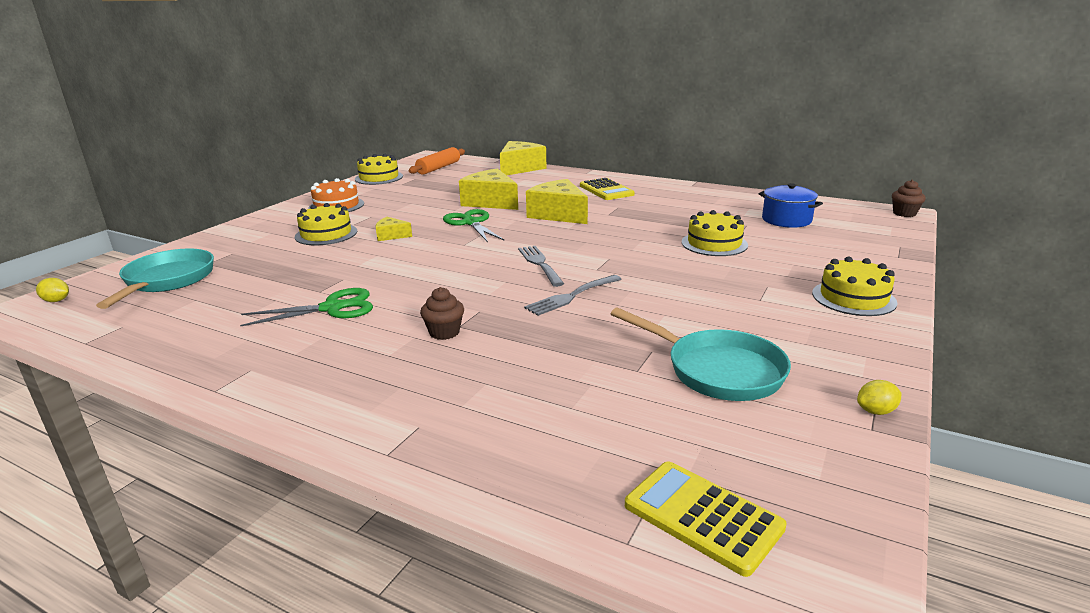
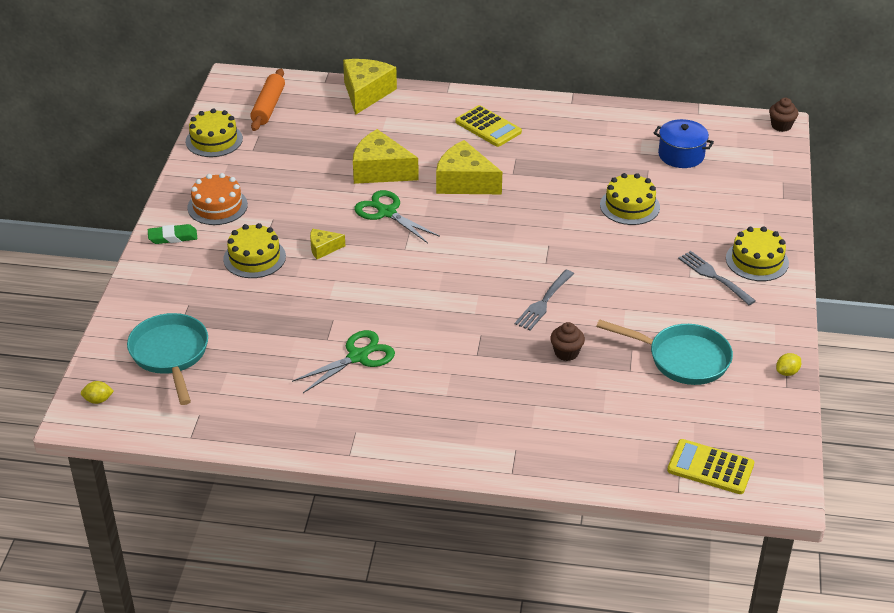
camera: 20 degrees left, 15 degrees up
(279, 216) = (173, 237): none -> green eraser
(444, 332) = (470, 364): brown cupcake -> brown cupcake (566, 353)
(540, 264) = (493, 265): grey fork -> grey fork (714, 277)

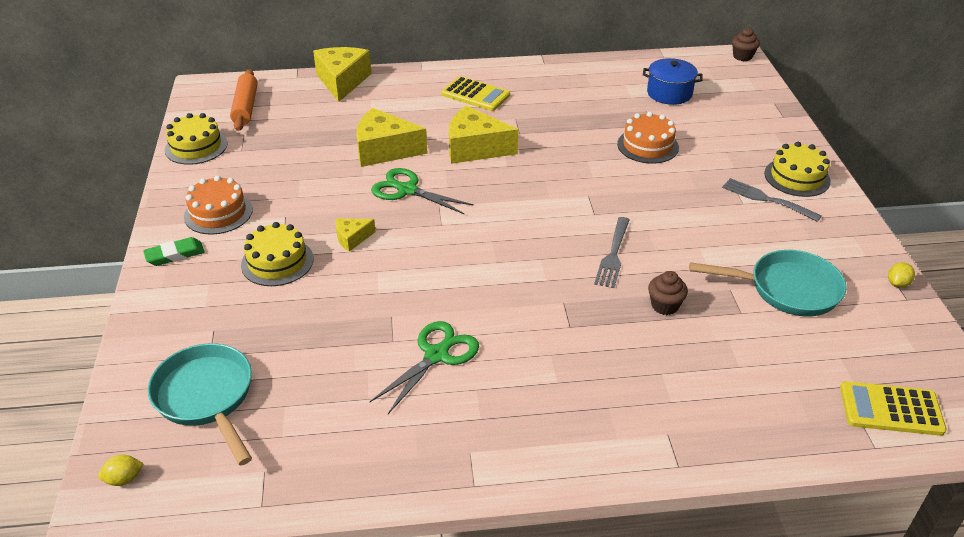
camera: 15 degrees left, 0 degrees up
(629, 206) = (647, 146): yellow cake -> orange cake

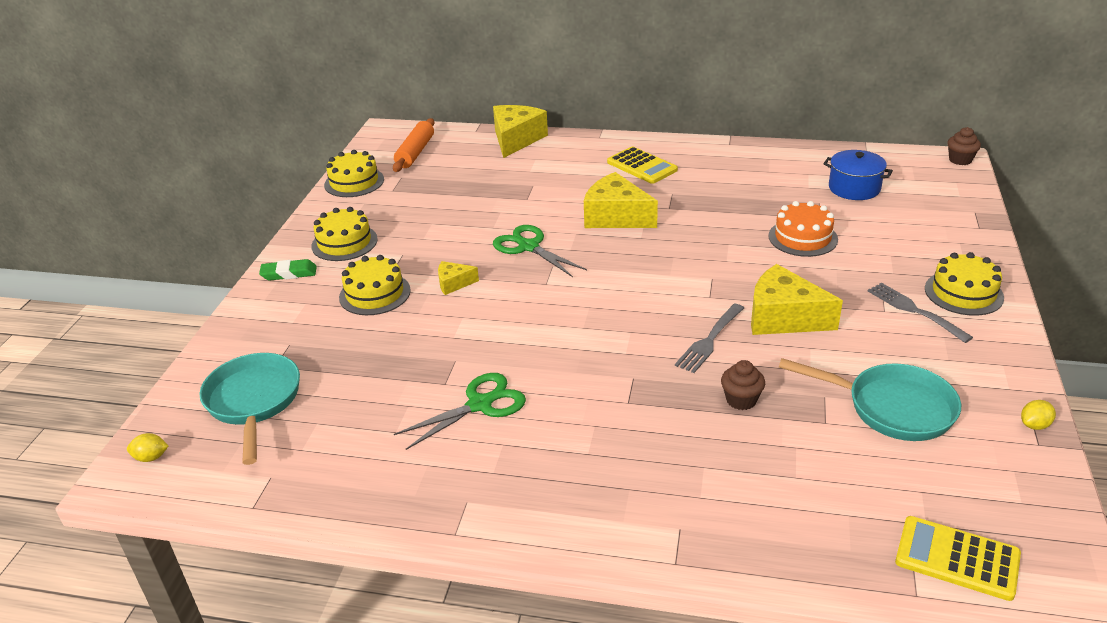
camera: 20 degrees right, 5 degrees down
(218, 213) = (344, 242): orange cake -> yellow cake
(384, 150) = (525, 207): yellow cheese -> yellow cheese (783, 317)

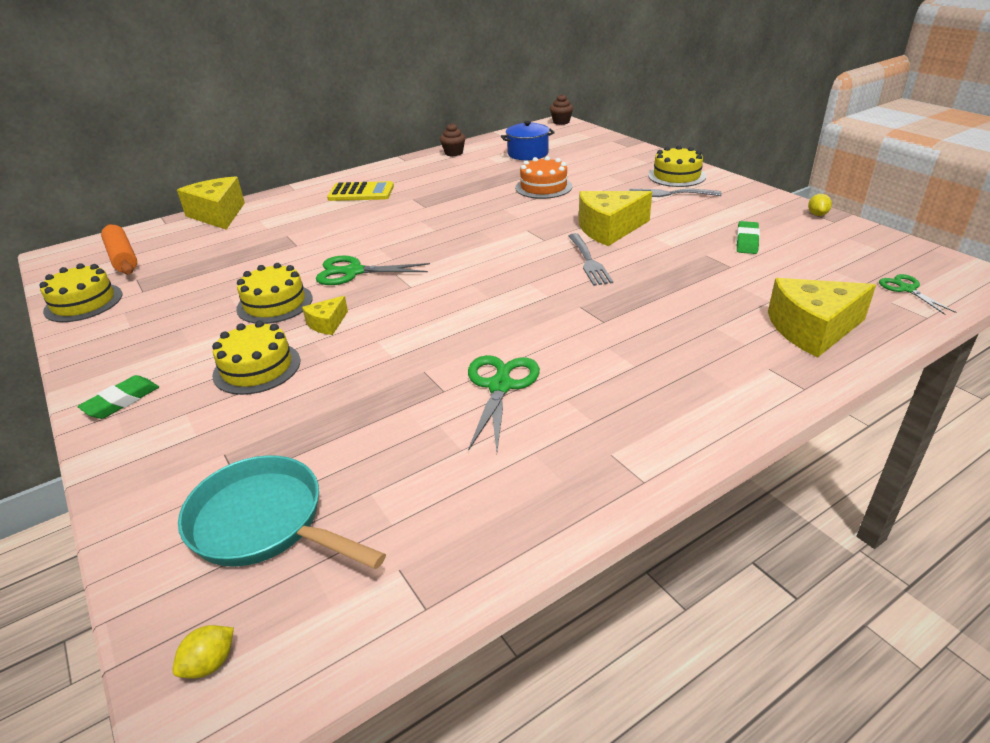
camera: 45 degrees left, 0 degrees up
(344, 242) = (152, 348): yellow cake -> yellow cake (275, 303)
(616, 217) = (394, 226): yellow cheese -> yellow cheese (812, 329)
(741, 400) = (667, 281): brown cupcake -> brown cupcake (453, 153)
(892, 408) = (747, 241): turquoise pan -> green eraser
(957, 558) = (907, 289): yellow calculator -> green scissors

